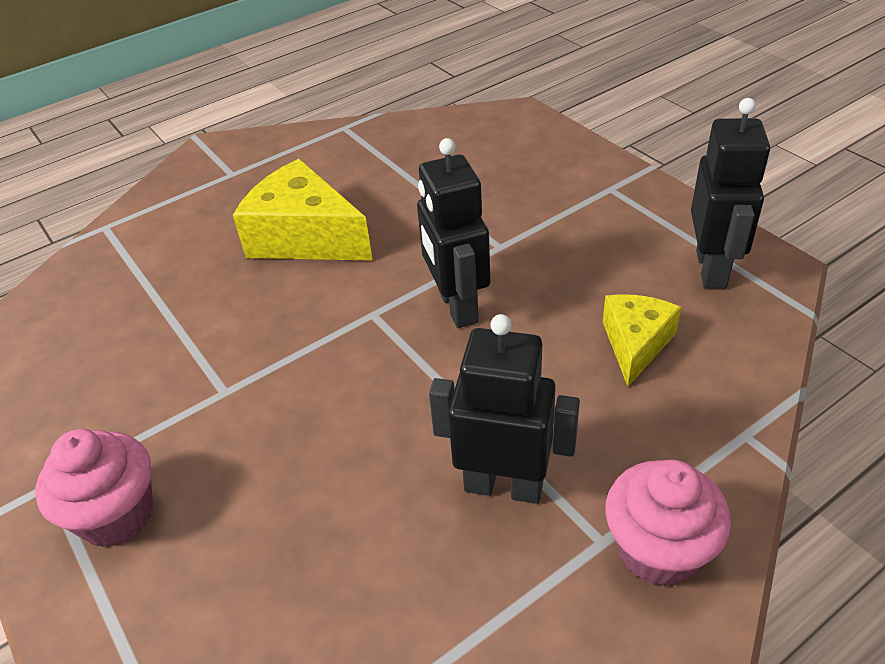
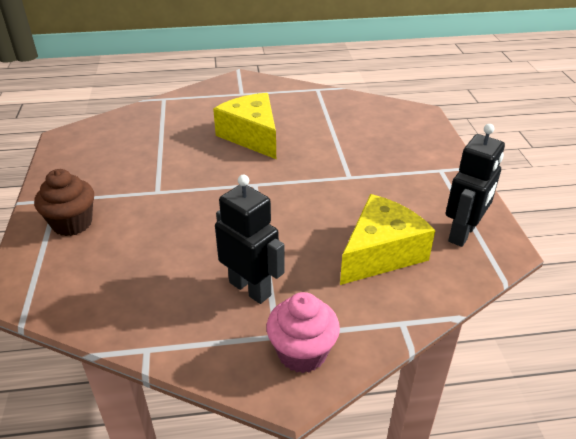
camera: 25 degrees right, 5 degrees down
(116, 514) = (72, 223): pink cupcake -> brown cupcake
(457, 306) = (300, 197): black robot -> none
(635, 344) = (381, 253): yellow cheese -> yellow cheese, size x1.67

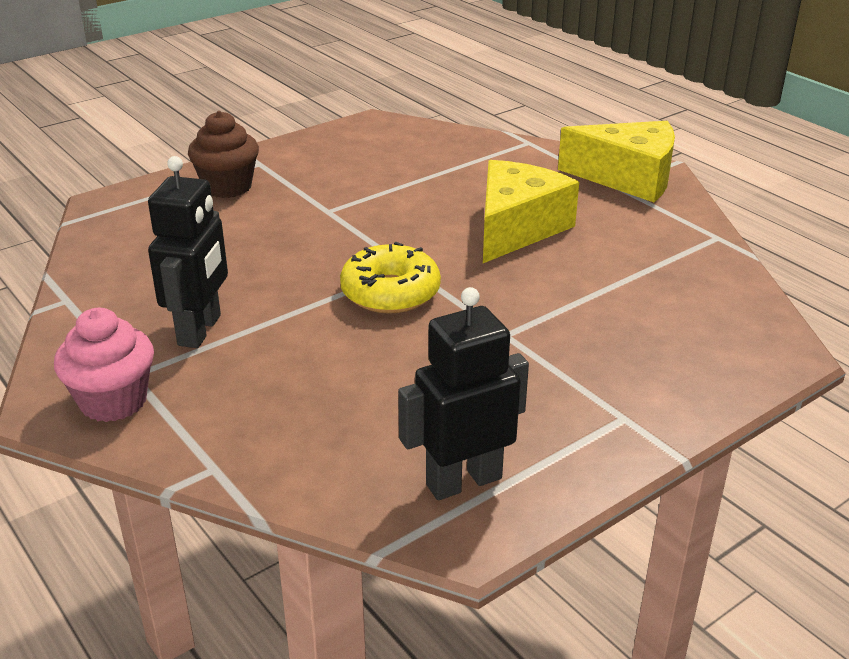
camera: 60 degrees right, 5 degrees down
(276, 199) = (390, 292): none -> yellow donut
(381, 253) = (346, 411): yellow cheese -> yellow cheese (628, 178)
(463, 233) = (463, 481): black robot -> black robot turned 150 degrees clockwise

